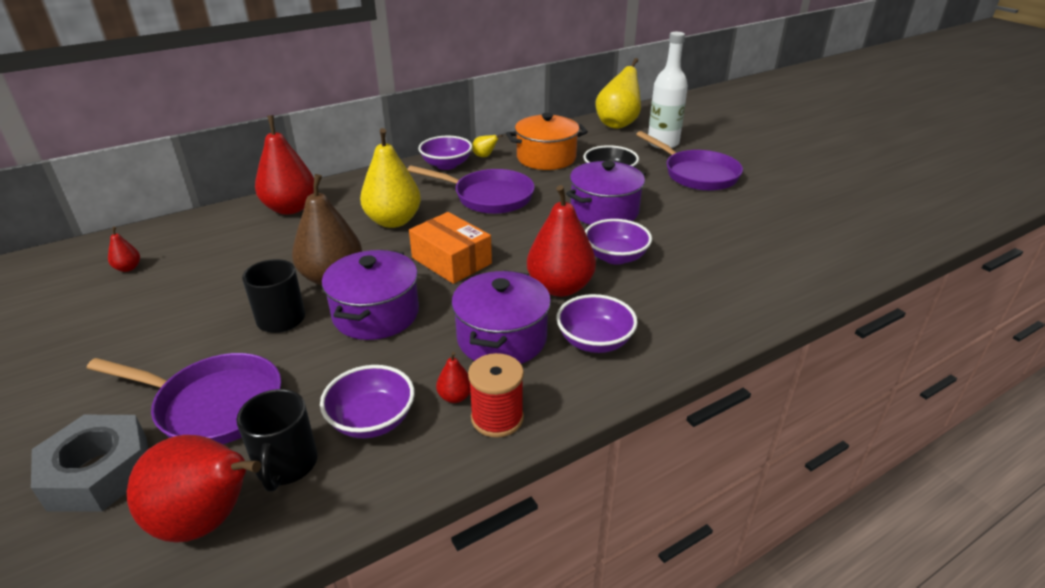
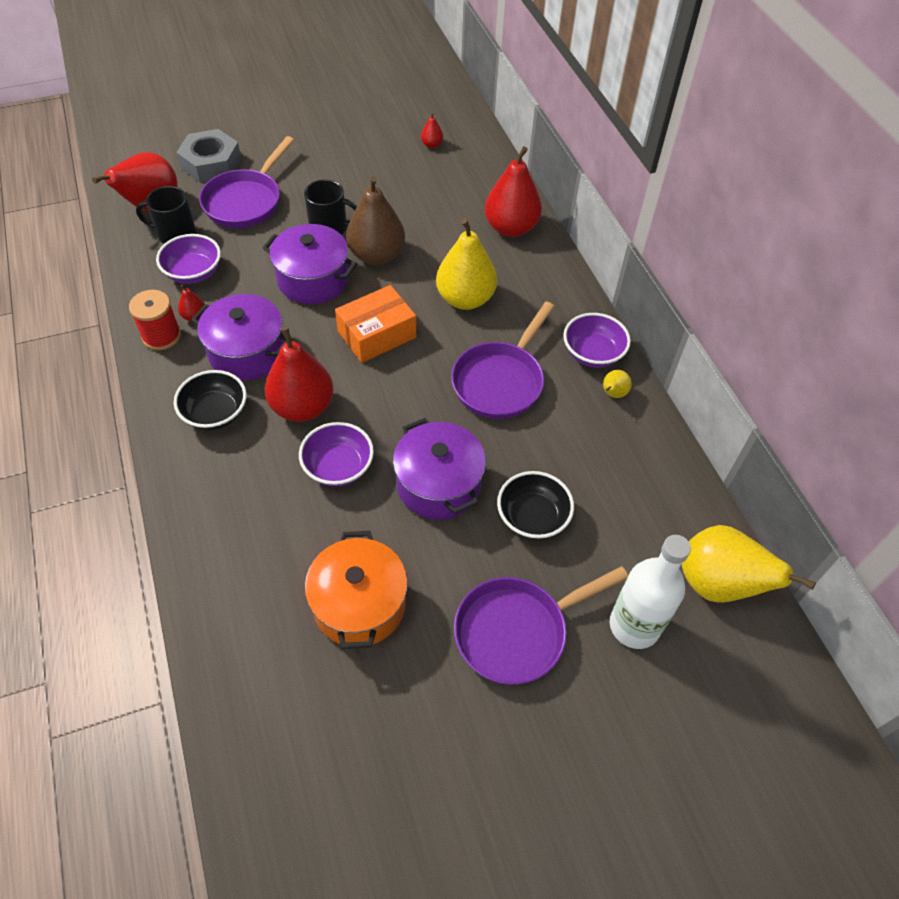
camera: 100 degrees right, 20 degrees up
(546, 158) = (599, 458): orange pot -> orange pot (359, 604)
(594, 341) = (215, 413): purple bowl -> black bowl

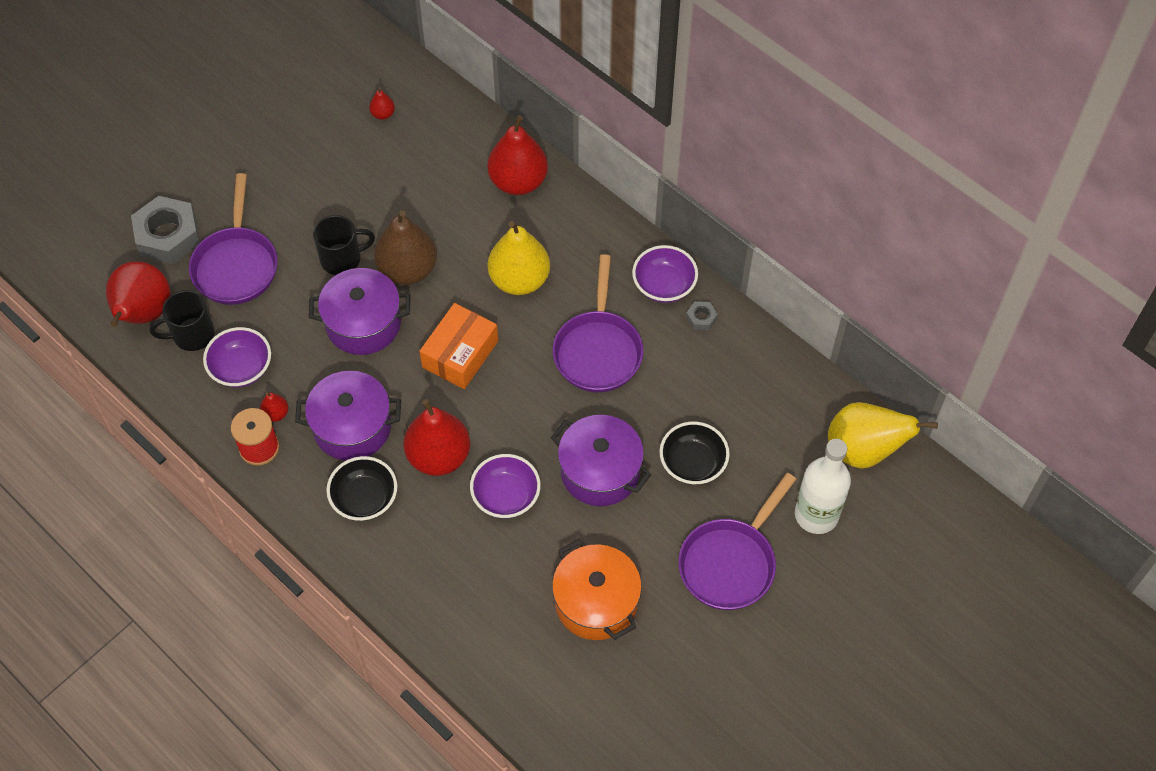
camera: 25 degrees left, 5 degrees up
(613, 394) = (701, 318): yellow pear -> grey nut

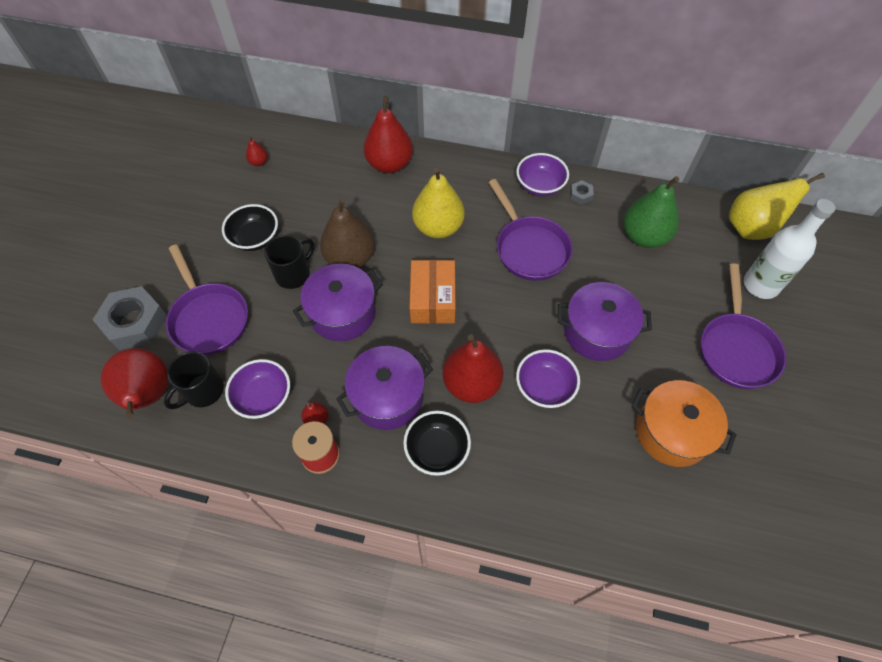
camera: 30 degrees left, 0 degrees up
(692, 463) = (654, 293): black bowl -> black bowl (255, 238)
(733, 399) = (644, 236): none -> green pear

